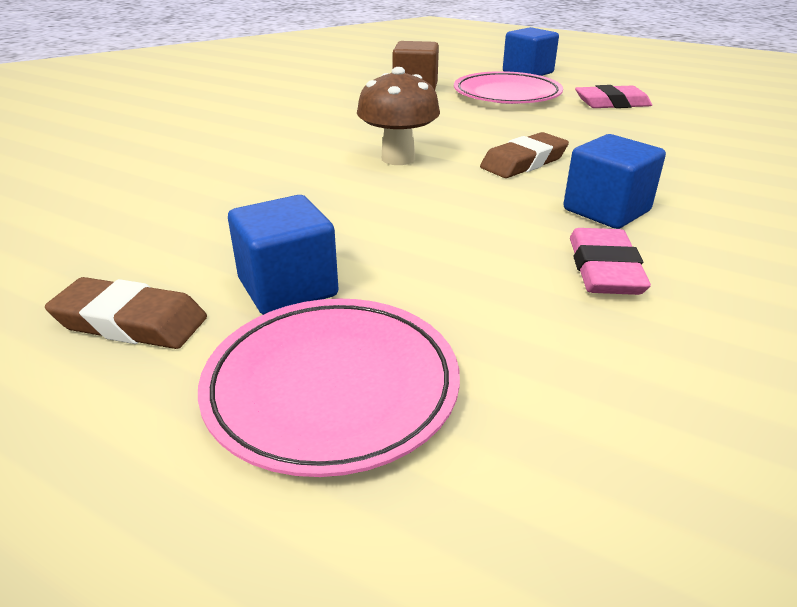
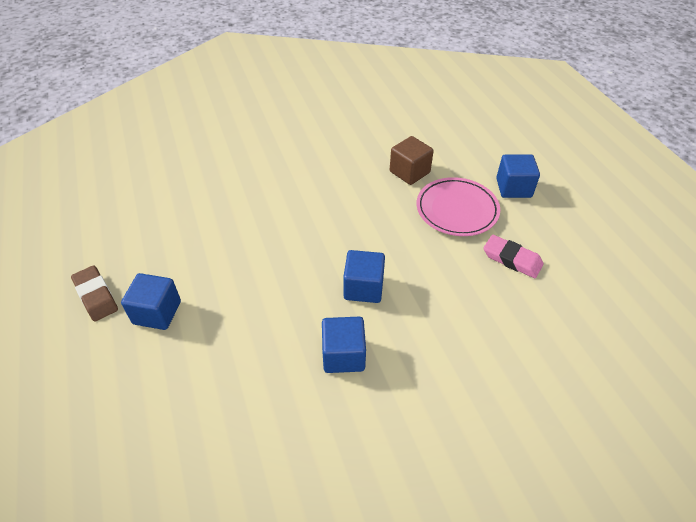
camera: 40 degrees right, 15 degrees up
(332, 387) = (114, 376): pink plate -> none
(398, 158) = (307, 244): brown mushroom -> none
(524, 162) = (363, 288): brown eraser -> blue cube
(604, 269) = (279, 392): pink eraser -> none

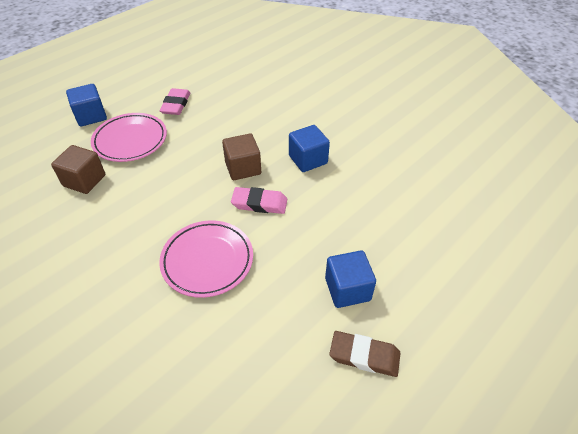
camera: 115 degrees left, 0 degrees up
(96, 296) = (364, 356): brown eraser -> brown eraser turned 75 degrees clockwise
(261, 228) = (207, 260): none -> pink plate
(303, 285) = (259, 203): none -> pink eraser
(363, 288) = (243, 168): blue cube -> brown cube

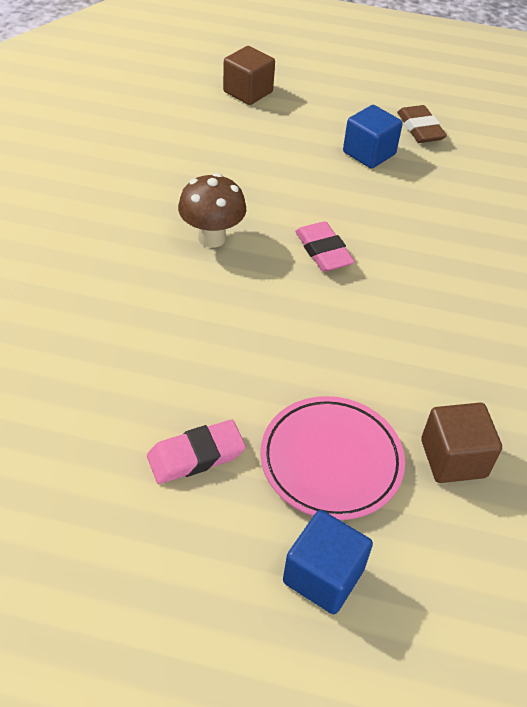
camera: 125 degrees left, 0 degrees up
(207, 260) = (436, 257): pink plate -> none
(243, 168) = (278, 292): brown cube -> brown cube (248, 92)
(308, 159) = (212, 238): blue cube -> brown mushroom

